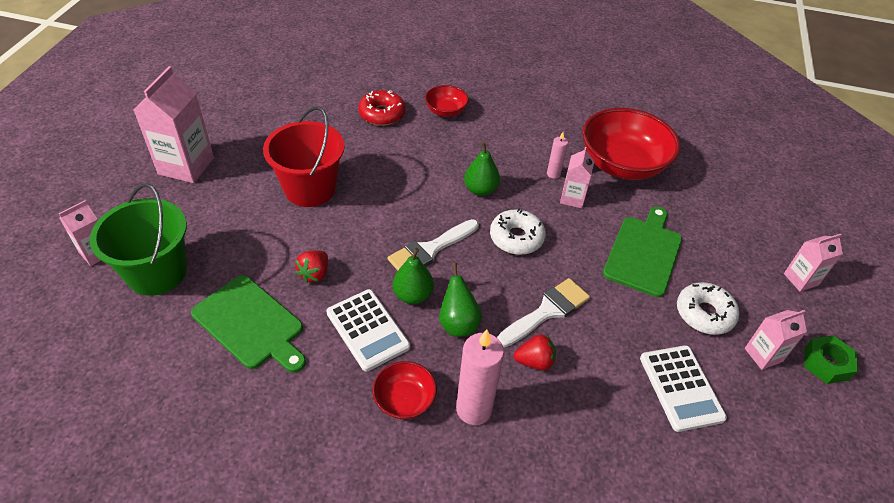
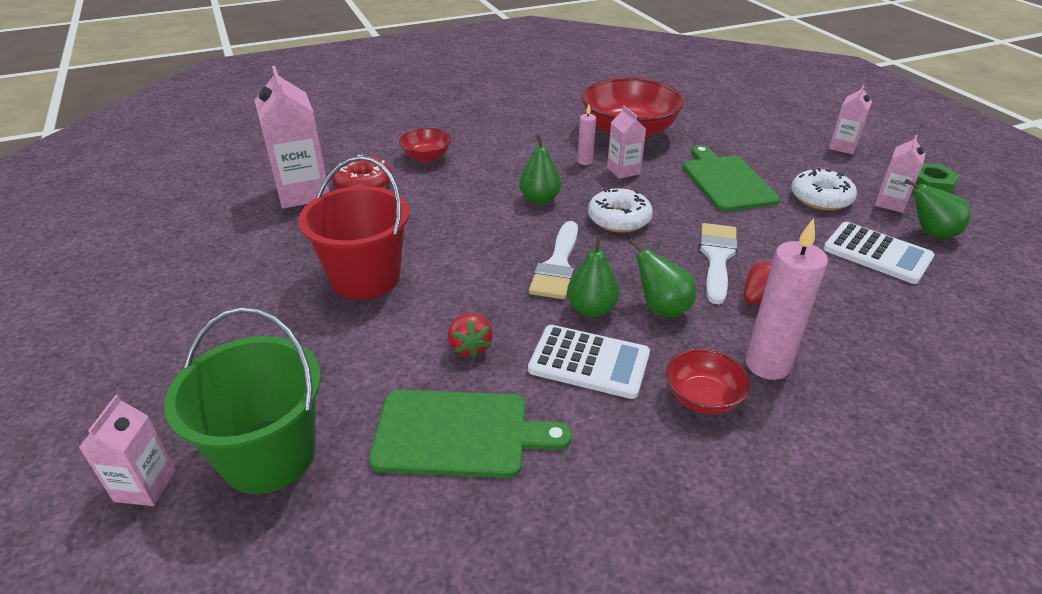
camera: 35 degrees left, 10 degrees down
(186, 166) = (174, 330): pink carton -> pink carton (303, 193)
(758, 402) = (931, 233): none -> green pear

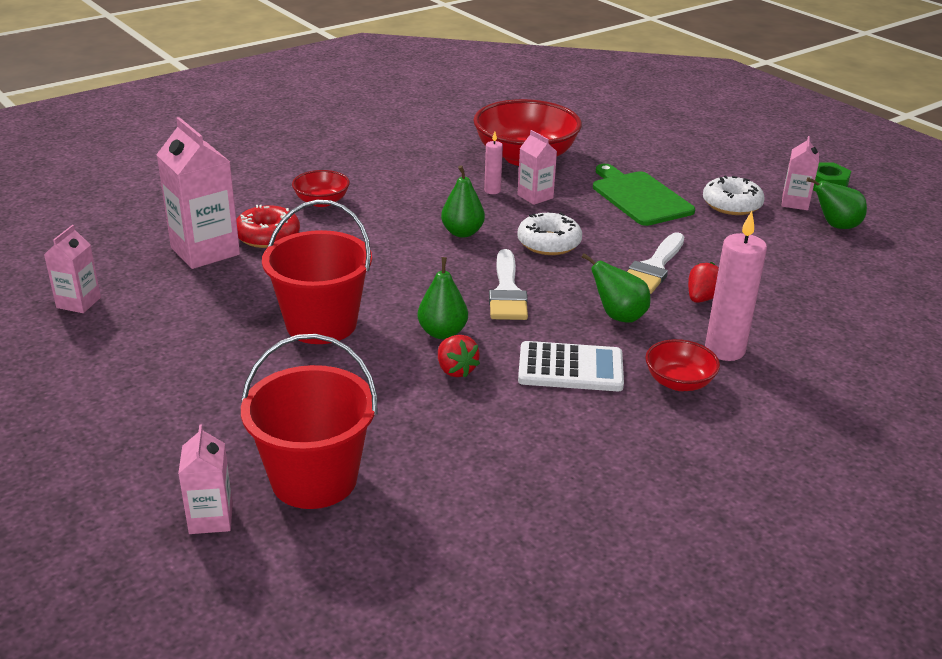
camera: 15 degrees left, 5 degrees down
(269, 455) = (314, 479): green bucket -> red bucket
(459, 433) = (479, 438): green cutting board -> none
(591, 309) = (555, 325): green pear -> green pear (442, 333)
(717, 257) = (653, 268): white brush -> white brush turned 150 degrees counterclockwise
(843, 147) = (739, 154): pink carton -> pink carton (78, 303)
(877, 253) = (793, 248): white calculator -> none

